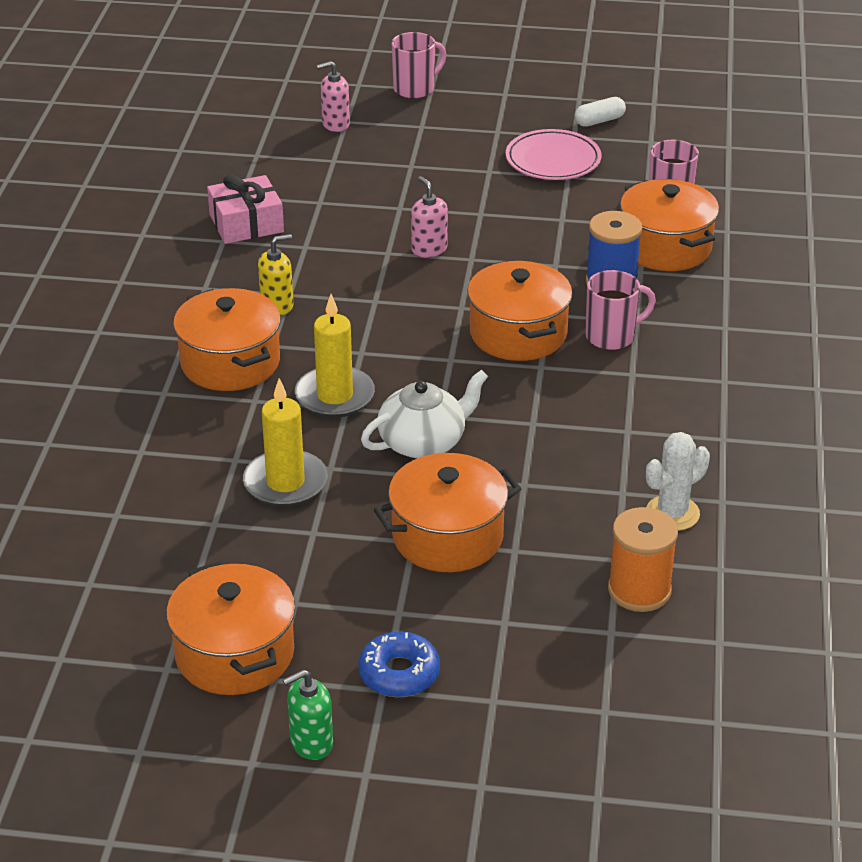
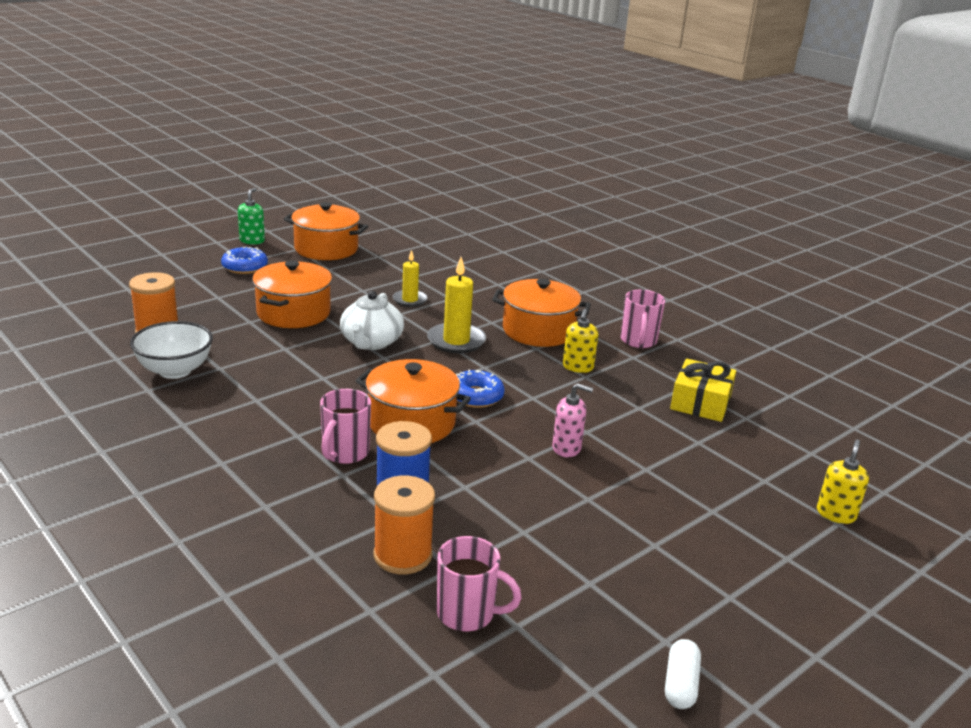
camera: 130 degrees right, 10 degrees down
(246, 223) = (700, 402): pink gift -> yellow gift
(285, 482) = (410, 300): yellow candle -> yellow candle, size x0.64
(335, 124) = (836, 514): pink soap dispenser -> yellow soap dispenser
(415, 89) = (880, 600): pink mug -> pink mug (638, 341)
(422, 328) = (475, 396): none -> blue donut
(553, 160) = (631, 594): pink plate -> none
(665, 247) = (402, 555): orange pot -> orange spool
(672, 513) = (175, 371): white cactus -> white bowl

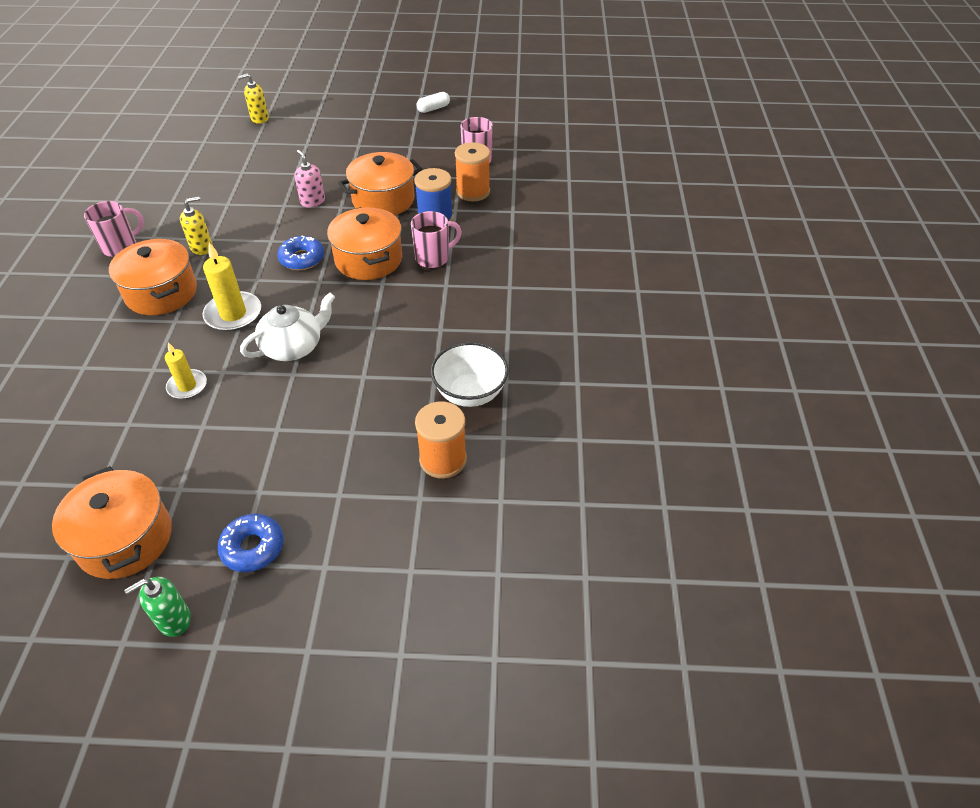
camera: 135 degrees left, 20 degrees up
(293, 313) = (303, 423): orange pot -> orange pot (383, 200)
(700, 402) = (189, 189): yellow gift -> none

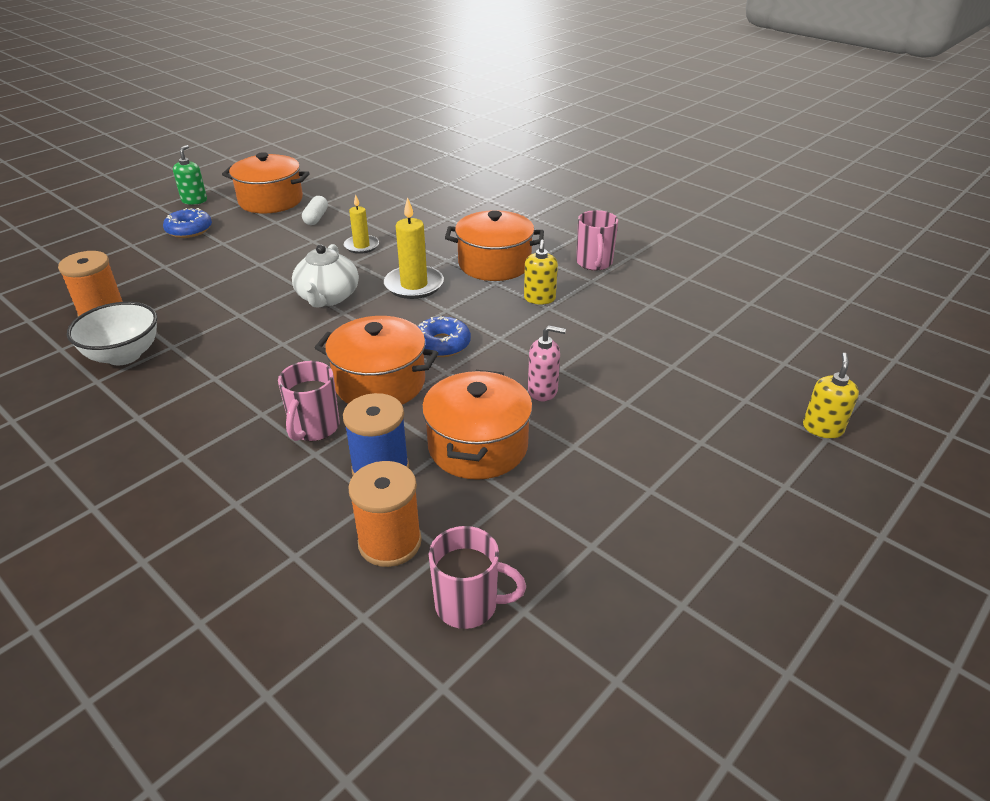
camera: 130 degrees right, 10 degrees down
(433, 108) = (707, 657): white capsule -> white capsule (316, 218)

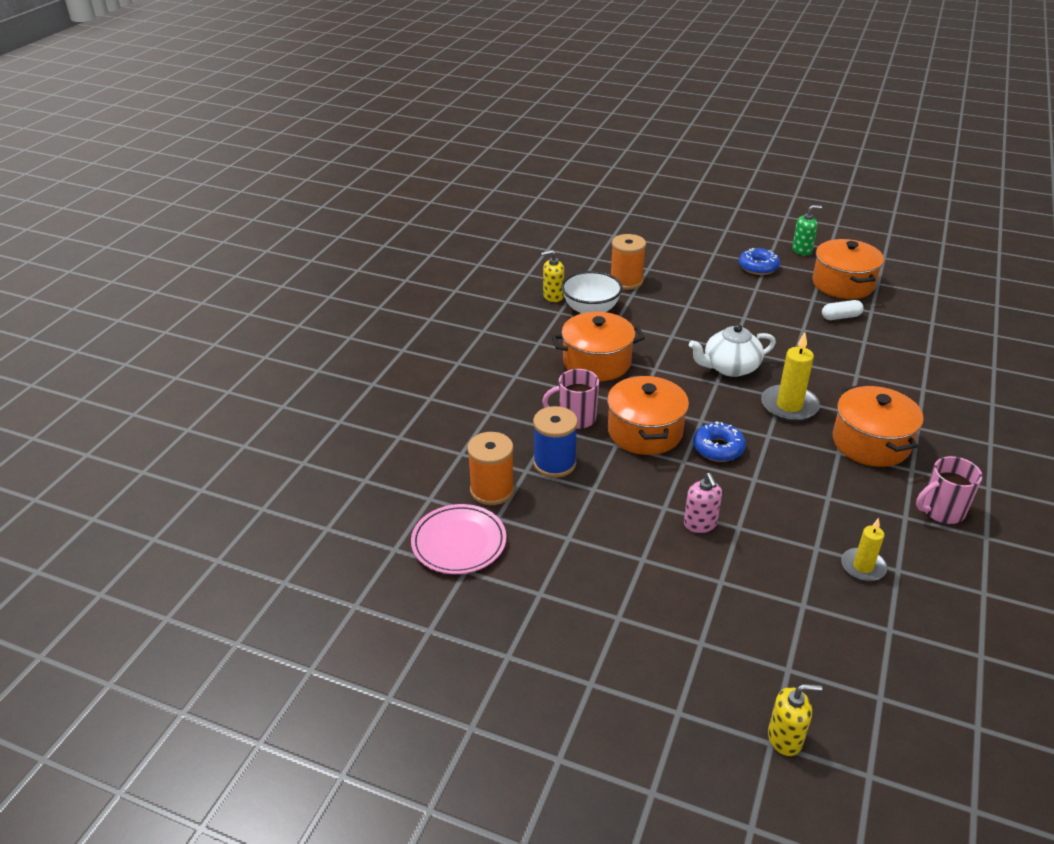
camera: 70 degrees right, 0 degrees up
(361, 246) = (821, 357): yellow candle -> yellow candle (863, 567)
(468, 605) = (459, 542): pink mug -> pink plate
(478, 446) = (608, 504): orange pot -> orange pot (596, 362)
(539, 299) = (838, 488): yellow soap dispenser -> yellow soap dispenser (553, 296)

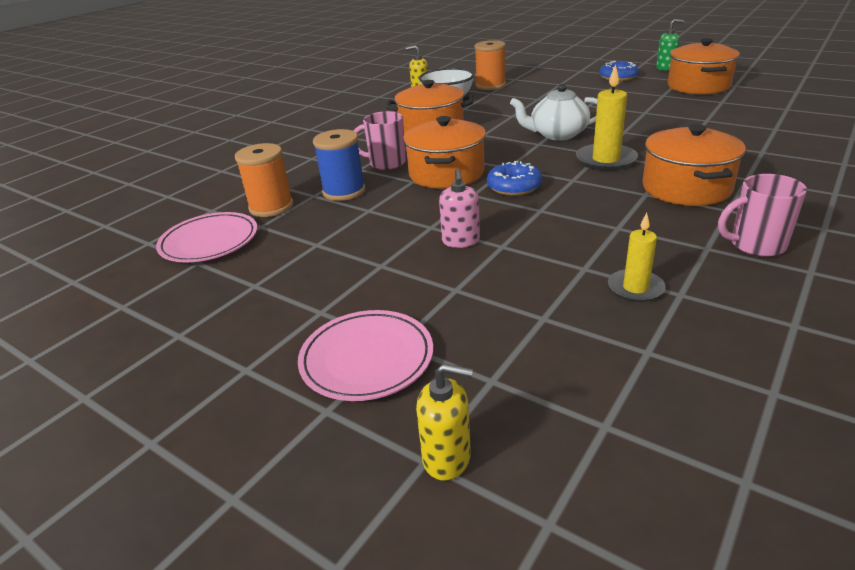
camera: 15 degrees right, 5 degrees down
(684, 661) = (367, 359): none -> pink plate
(841, 317) = (687, 105): white capsule -> none

